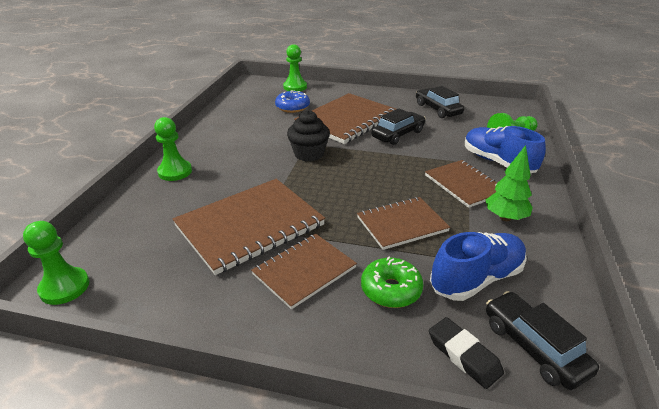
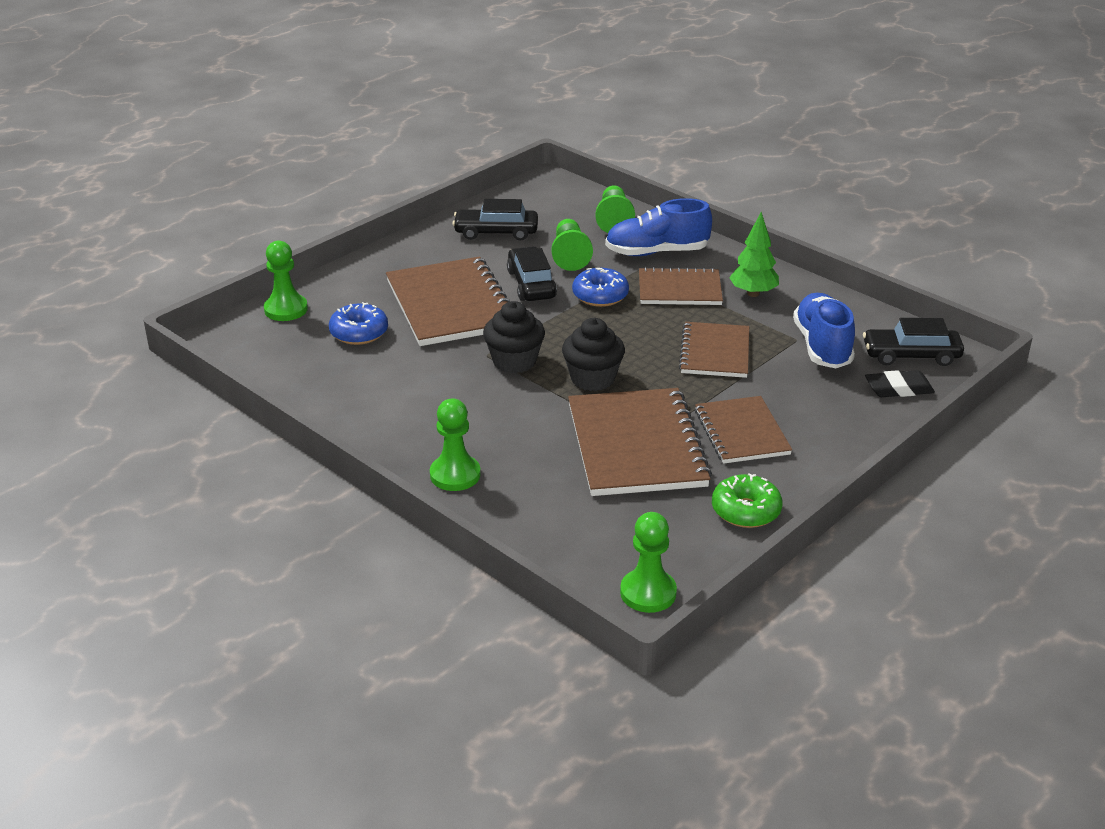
camera: 60 degrees left, 0 degrees up
(316, 185) = (592, 378): none -> black cupcake
(391, 290) = (803, 394): green donut -> green donut (746, 511)
(415, 159) = (600, 296): none -> blue donut
(447, 136) = (570, 255): none -> green pawn

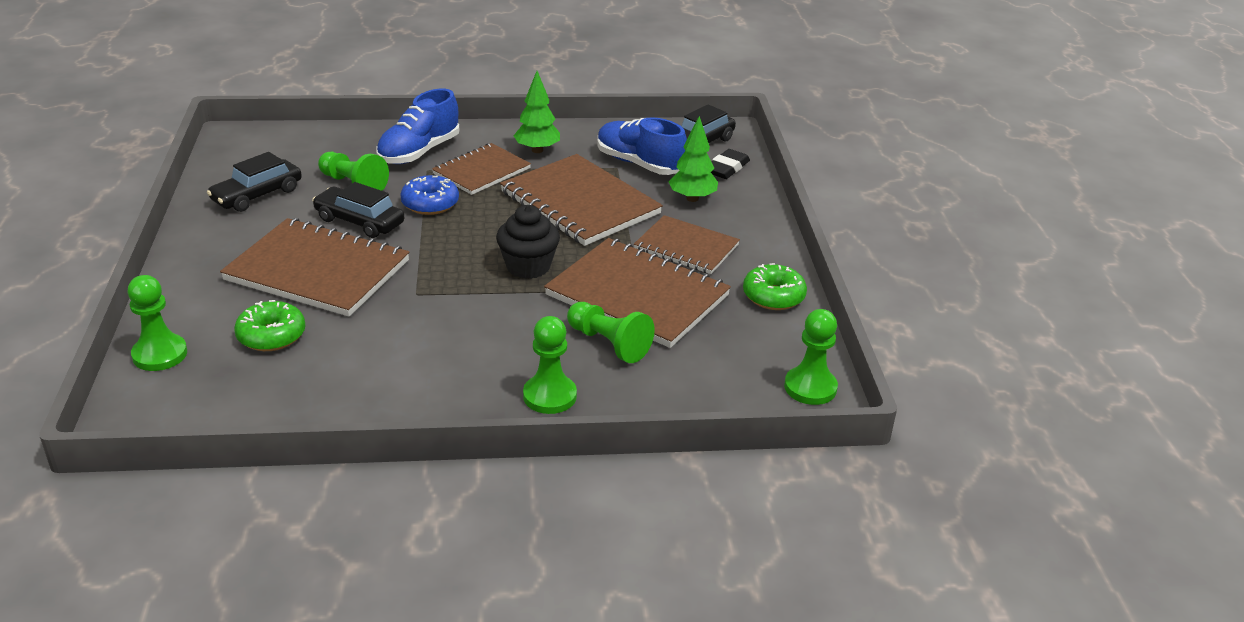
camera: 50 degrees left, 0 degrees up
(359, 333) = (271, 336): blue donut -> green donut
(514, 361) = (447, 286): black cupcake -> none
(614, 220) = (344, 143): green pawn -> green pawn (609, 343)
(715, 352) = (580, 203): brown notebook -> brown notebook, size x1.62
(819, 397) = (692, 198): none -> green tree

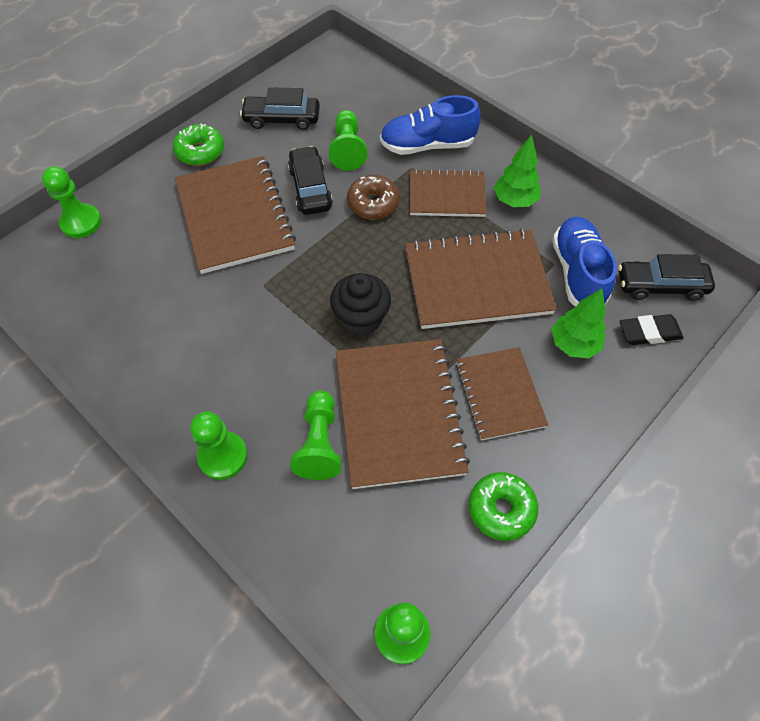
camera: 50 degrees right, 25 degrees up
(271, 336) = (146, 254): green donut -> green donut (200, 152)
(430, 204) = (373, 204): blue donut -> brown donut
(580, 203) = (477, 281): brown notebook -> brown notebook turned 75 degrees clockwise

